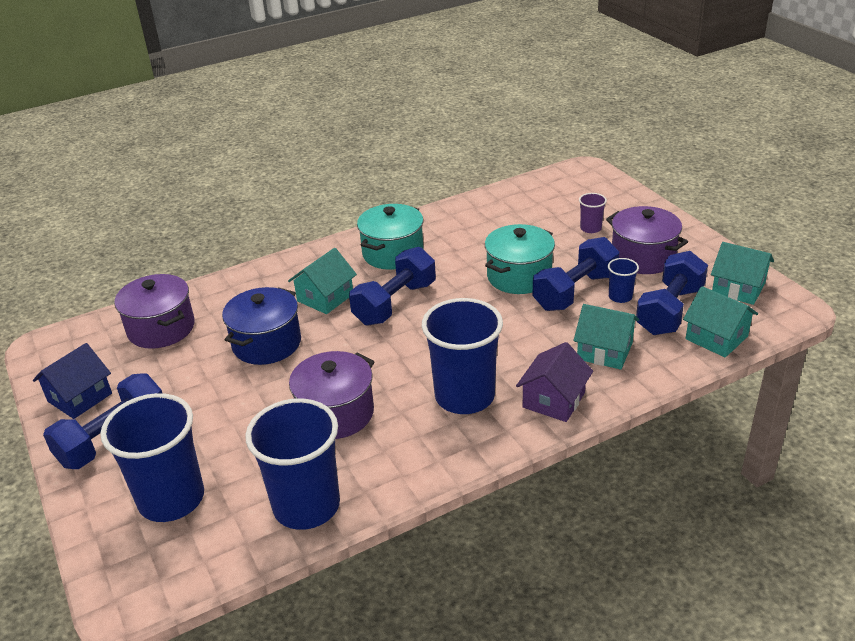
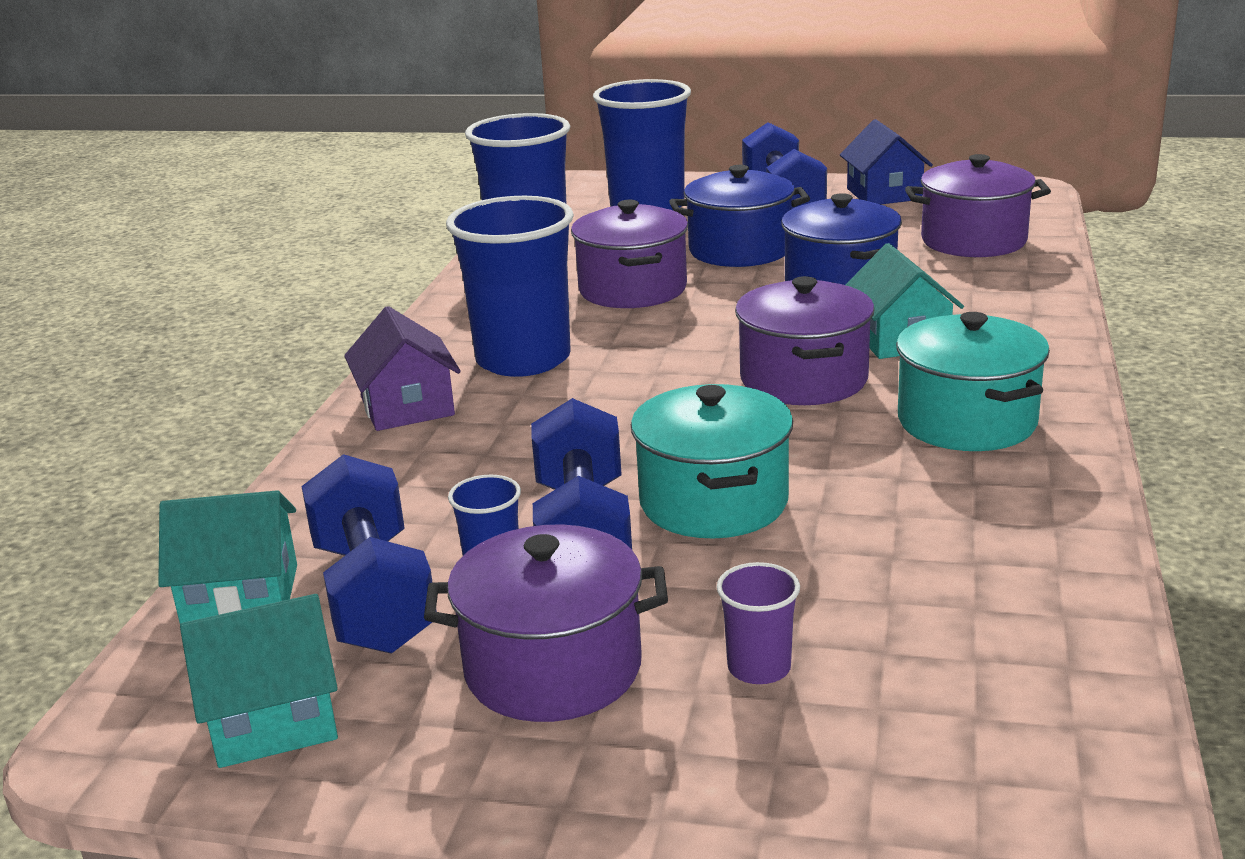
camera: 130 degrees right, 10 degrees down
(236, 405) = (740, 250): none -> blue pot
(395, 303) = (803, 379): blue dumbbell -> purple pot
(605, 351) = (411, 484): turquoise house -> none

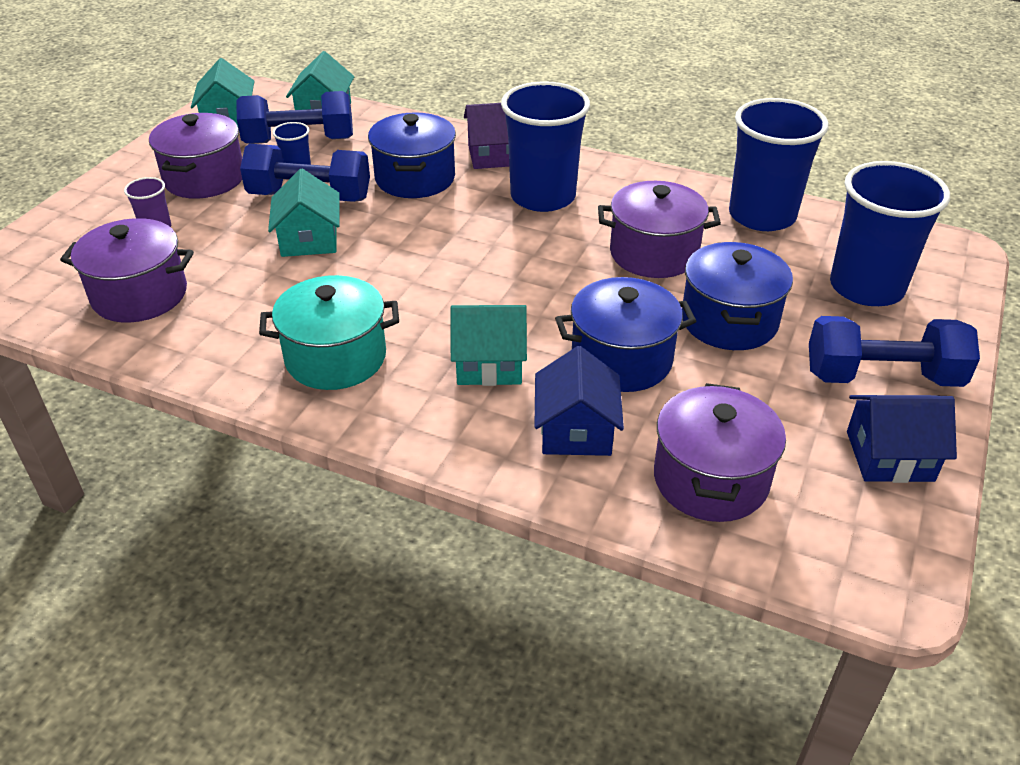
camera: 100 degrees right, 15 degrees up
(495, 454) = (415, 178): none -> blue pot
(713, 502) = (309, 239): turquoise pot -> turquoise house
(803, 379) = (445, 302): purple pot -> purple pot (140, 295)
(964, 290) = (576, 430): none -> blue house

